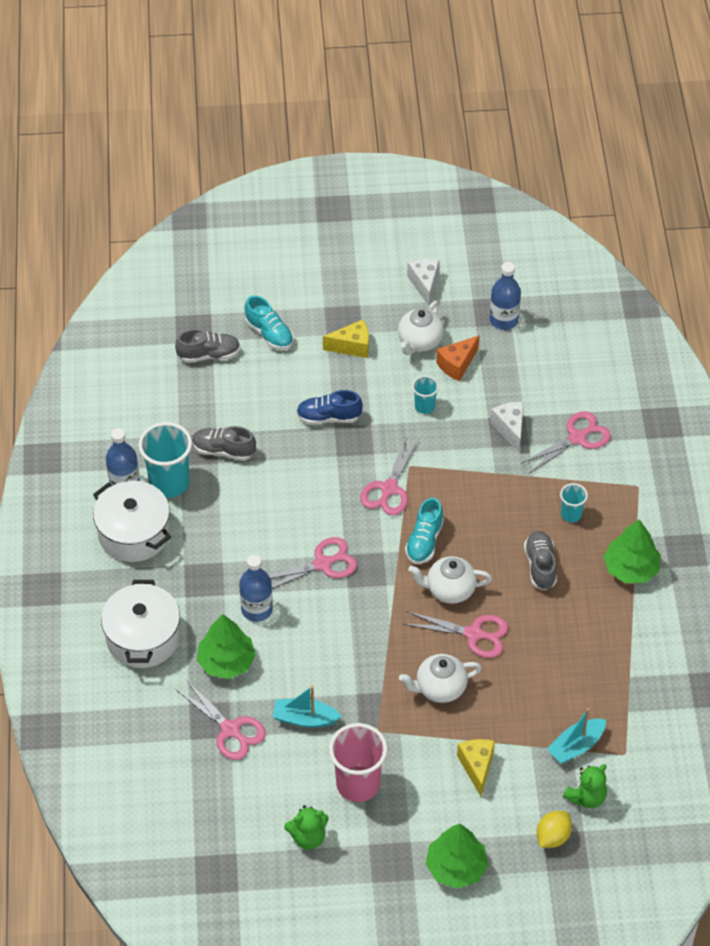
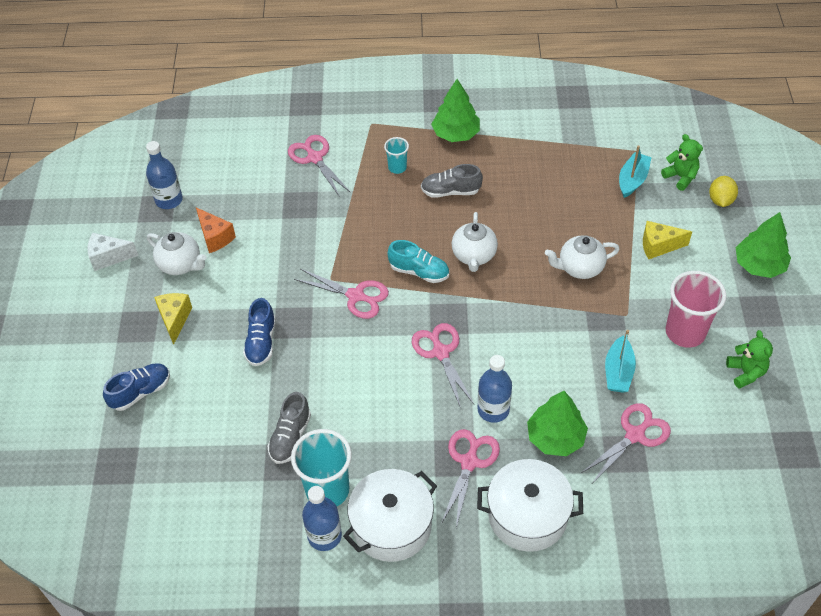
camera: 85 degrees left, 0 degrees up
(209, 354) = (157, 450): grey shoe -> none
(269, 333) = (141, 392): turquoise shoe -> blue shoe
(424, 406) = (261, 264): turquoise cup -> none
(439, 688) = (579, 268): white teapot -> white teapot turned 90 degrees clockwise
(474, 634) = (522, 241): pink scissors -> pink scissors (469, 462)
(510, 429) = (298, 203): white cheese -> none
(552, 837) = (720, 200): yellow lemon -> yellow lemon turned 60 degrees clockwise
(576, 746) = (632, 180): turquoise boat -> turquoise boat turned 120 degrees counterclockwise

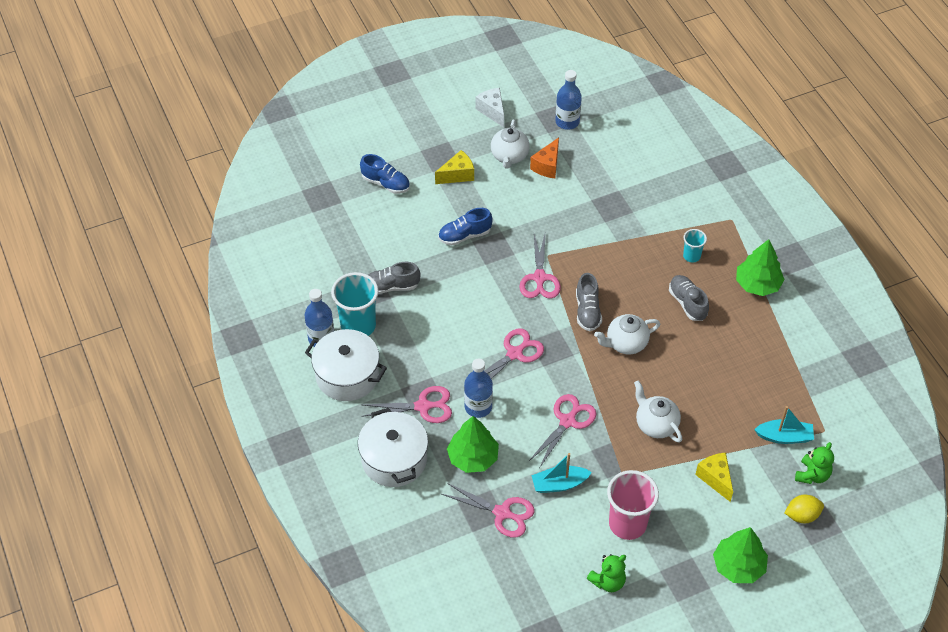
camera: 65 degrees right, 0 degrees up
(314, 158) = (667, 196): pink scissors -> pink scissors (567, 421)
(419, 271) = (587, 311): turquoise shoe -> grey shoe

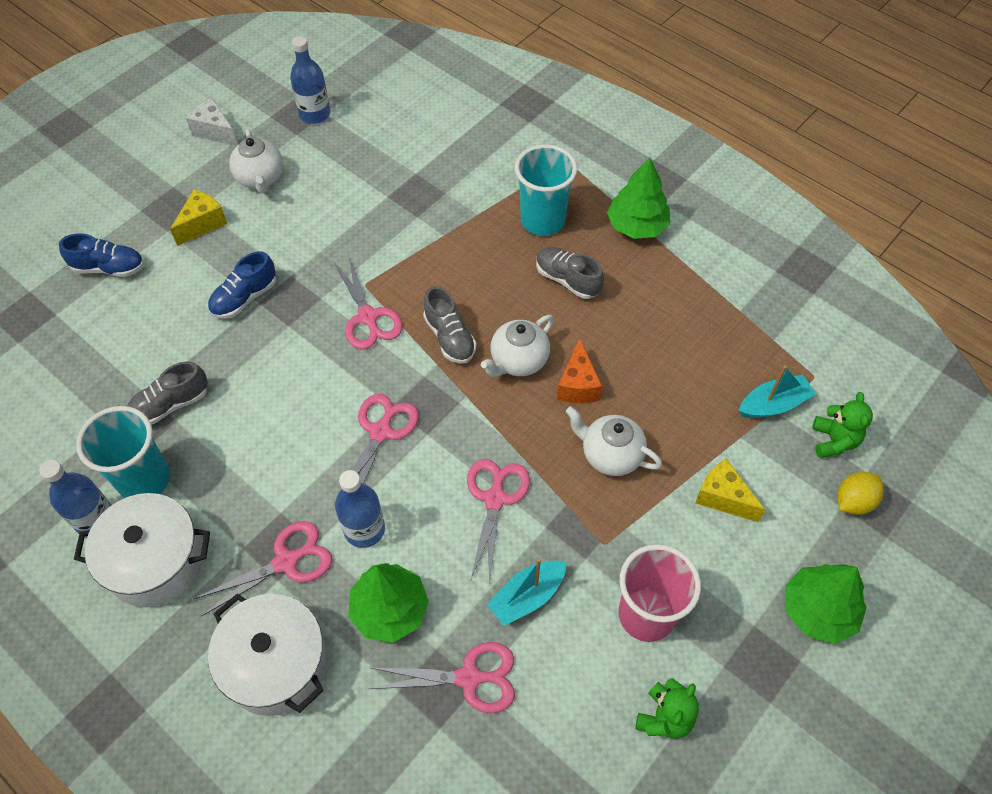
camera: 25 degrees left, 5 degrees up
(547, 166) = (314, 174): orange cheese -> orange cheese (577, 385)
(691, 256) = (542, 220): turquoise cup -> turquoise cup, size x1.93

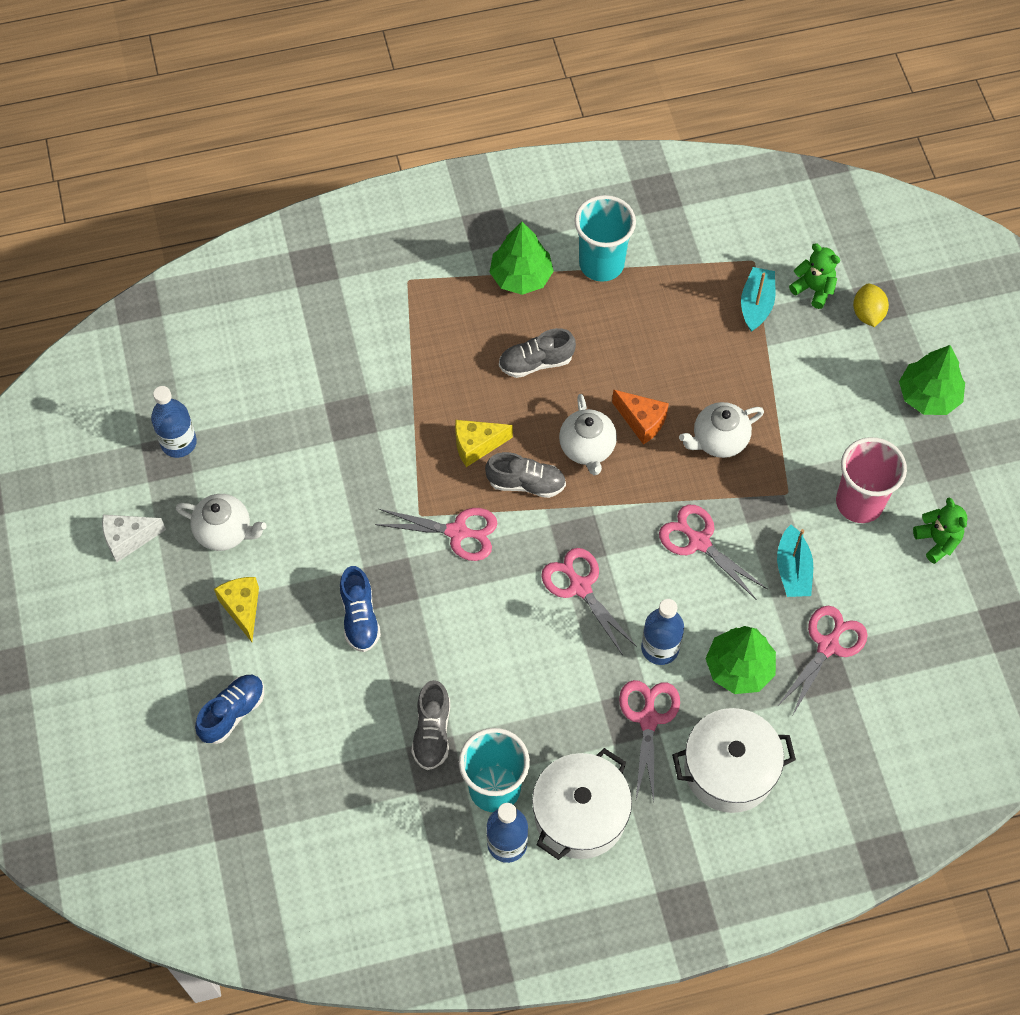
camera: 55 degrees left, 5 degrees up
(542, 220) = (459, 340): turquoise cup -> turquoise cup (601, 264)
(723, 497) = (806, 392): yellow cheese -> yellow cheese (476, 445)

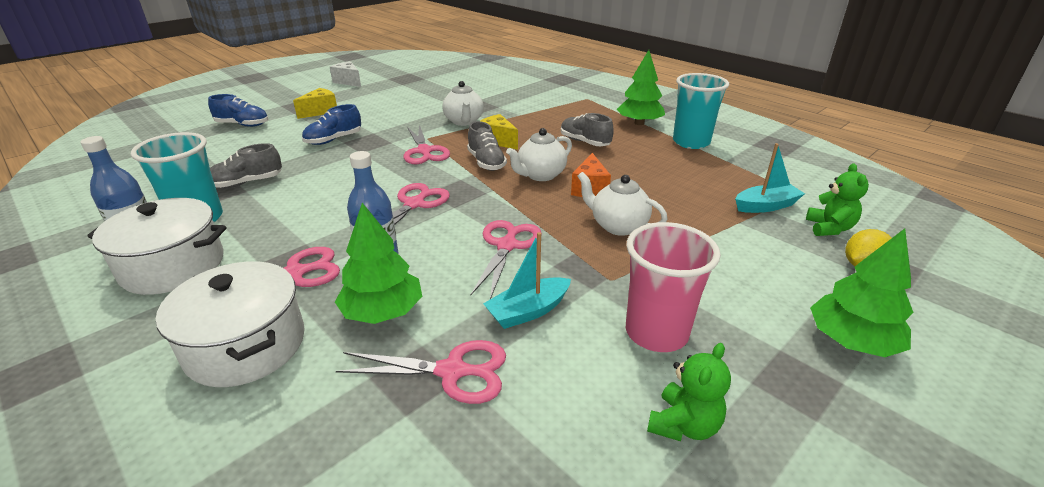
camera: 60 degrees right, 30 degrees down
(178, 443) = (417, 78): blue bottle -> none
(225, 531) = (370, 97): white teapot -> white teapot (464, 122)

